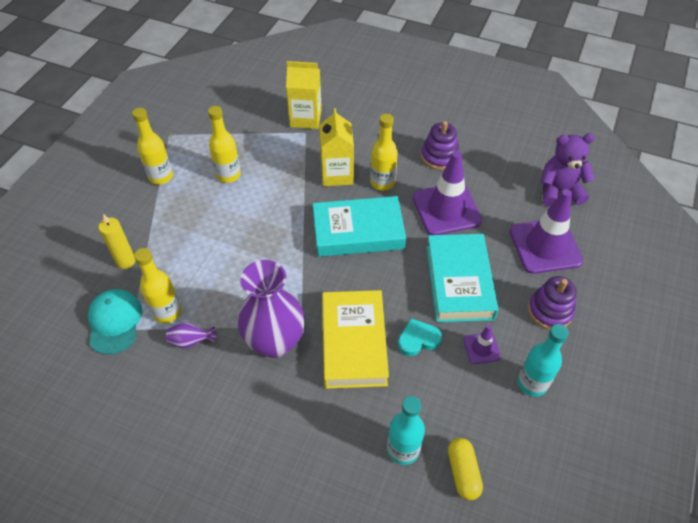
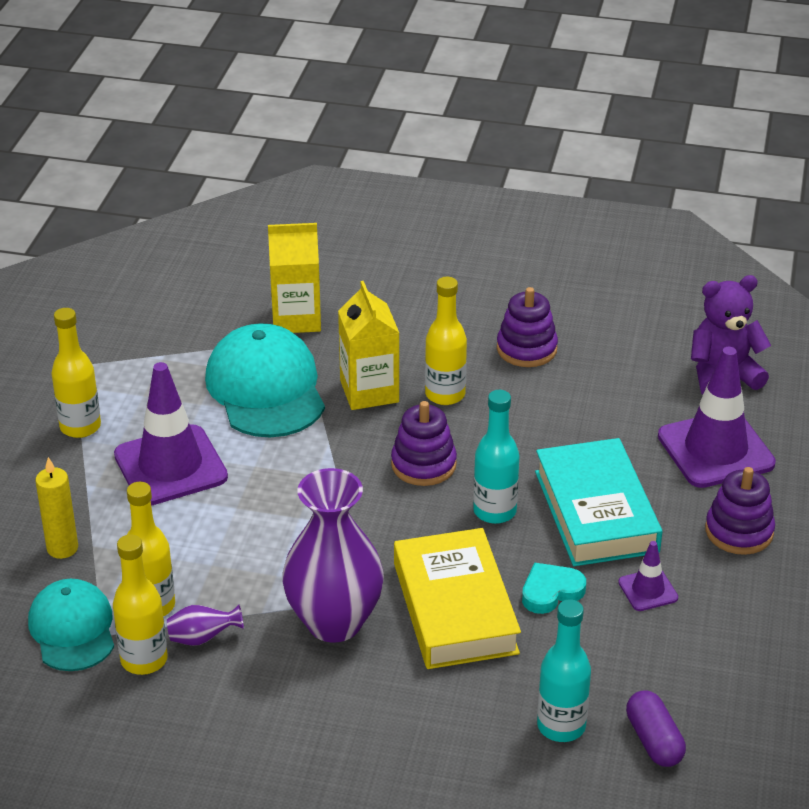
camera: 10 degrees left, 15 degrees down
(228, 175) = (192, 412): yellow bottle -> yellow bottle (144, 660)
(276, 164) = (266, 388): none -> turquoise cap
(358, 231) = (423, 464): turquoise book -> purple stacking toy
(446, 209) = (554, 419): purple traffic cone -> purple traffic cone (170, 466)
(463, 472) = (654, 740): yellow capsule -> purple capsule
(532, 383) = (730, 623): turquoise bottle -> turquoise bottle (494, 511)

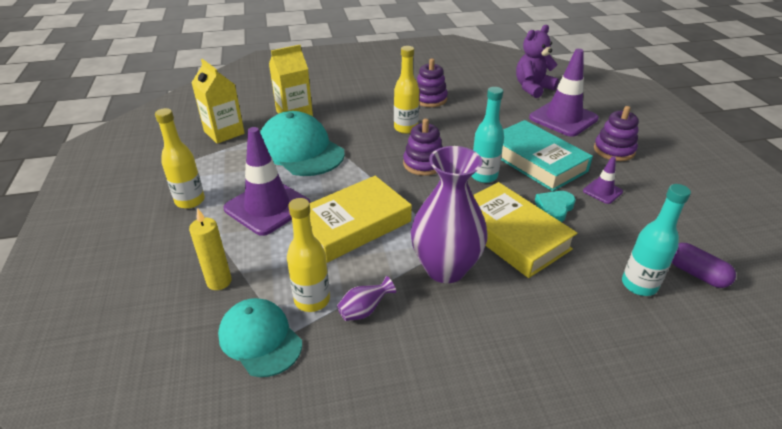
camera: 25 degrees left, 0 degrees up
(144, 660) = (331, 343): yellow bottle -> none
(261, 526) = (352, 224): none -> yellow book
(369, 391) = (362, 137): yellow carton -> yellow carton (224, 132)

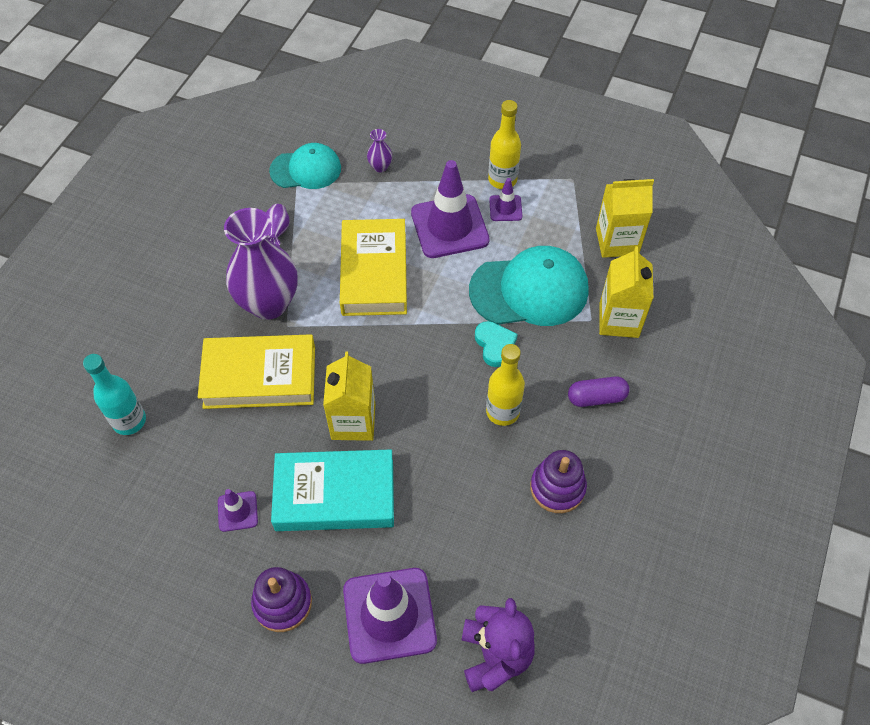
camera: 125 degrees right, 20 degrees up
(219, 281) = (380, 167): yellow candle -> purple vase
(224, 187) = (505, 208): none -> purple traffic cone
(312, 300) = (314, 209): yellow bottle -> none
(423, 164) = (418, 382): purple stacking toy -> none
(484, 176) = (353, 421): turquoise bottle -> yellow carton
(554, 208) = (257, 442): turquoise heart -> turquoise heart (495, 345)
(696, 274) = (94, 477): purple capsule -> purple capsule (596, 398)

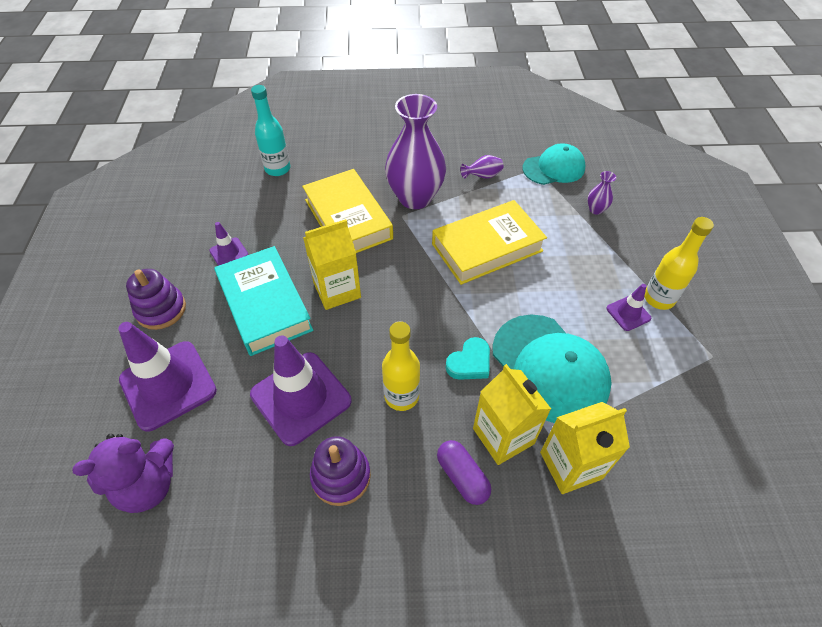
camera: 65 degrees right, 5 degrees down
(306, 169) = (554, 168): turquoise cap -> turquoise cap turned 75 degrees counterclockwise
(449, 226) = (573, 279): purple traffic cone -> purple traffic cone (301, 398)
(617, 241) = (668, 427): yellow carton -> yellow carton (503, 436)

